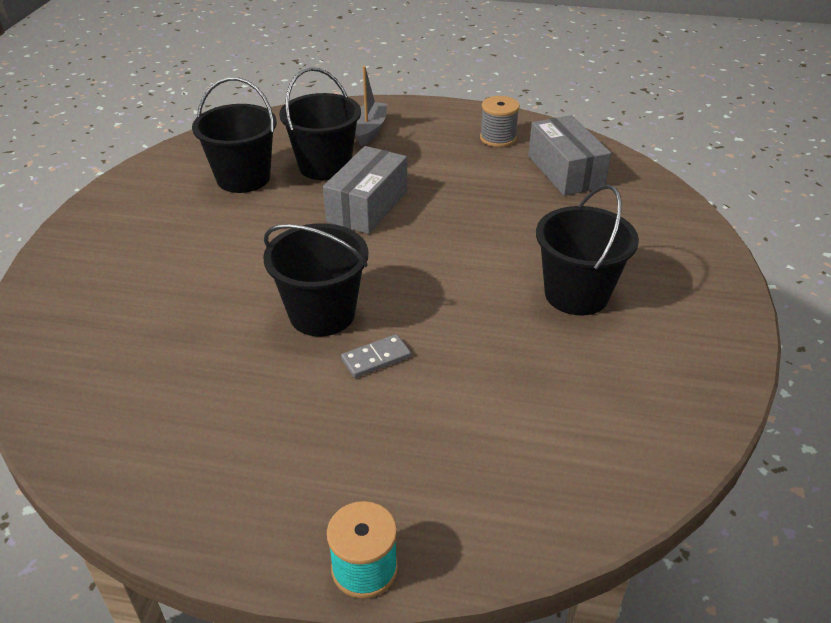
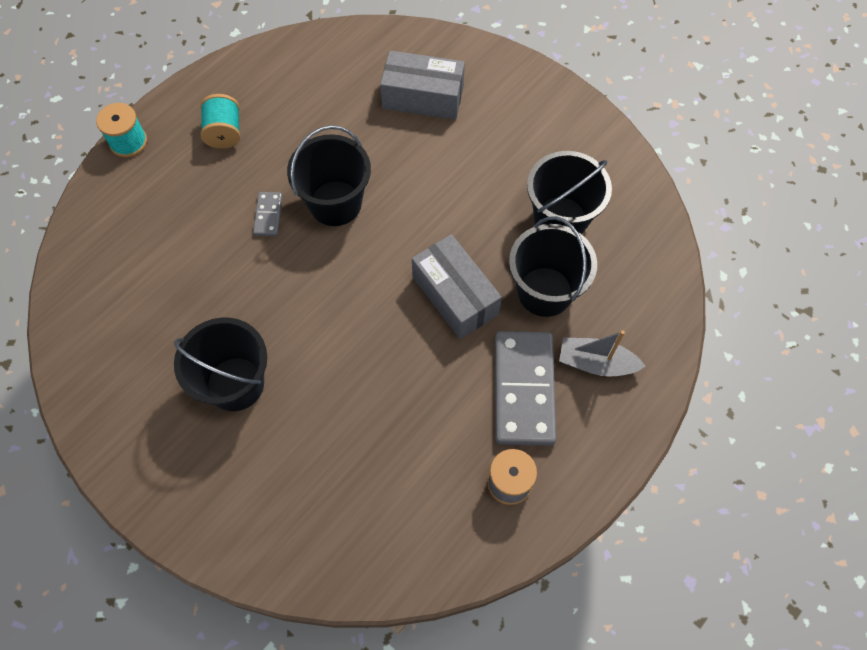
camera: 120 degrees right, 25 degrees up
(281, 460) = (224, 133): none -> turquoise spool
(369, 130) = (596, 363): grey boat -> grey boat turned 150 degrees clockwise
(421, 152) = (524, 389): none -> grey domino
(565, 171) = (406, 506): grey box -> grey box (423, 97)

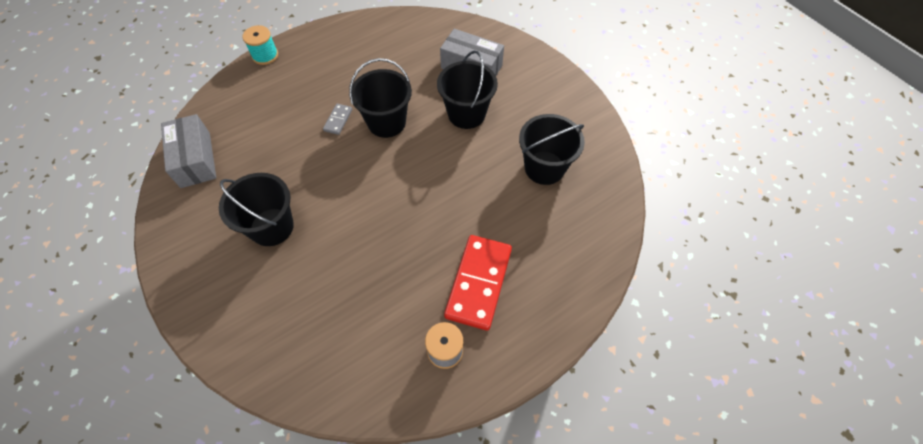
camera: 15 degrees right, 5 degrees down
(224, 133) = (329, 62): turquoise spool -> none
(455, 295) = (449, 203): grey box -> grey box (195, 159)
(524, 389) = (479, 283): grey domino -> red domino
(545, 291) = (517, 215): black bucket -> black bucket (466, 114)
(596, 363) = (540, 277): grey boat -> none

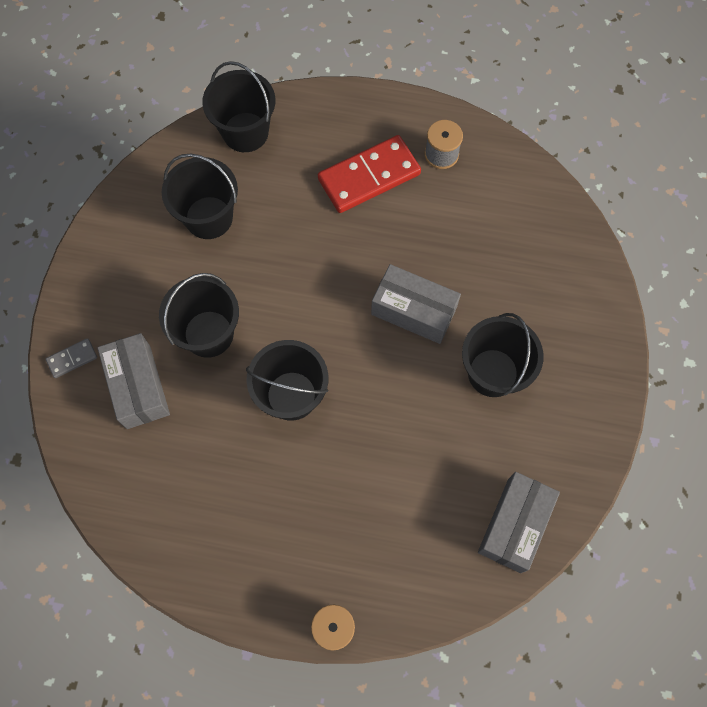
camera: 135 degrees left, 10 degrees up
(338, 120) = (335, 444): grey domino -> grey domino (72, 359)
(358, 221) = (413, 311): none -> grey box
(593, 237) = (245, 132): none -> black bucket

